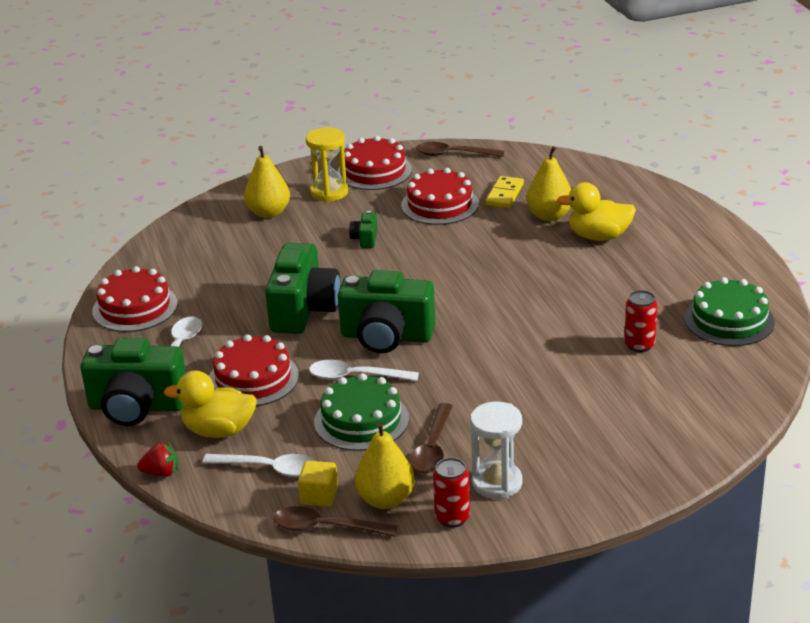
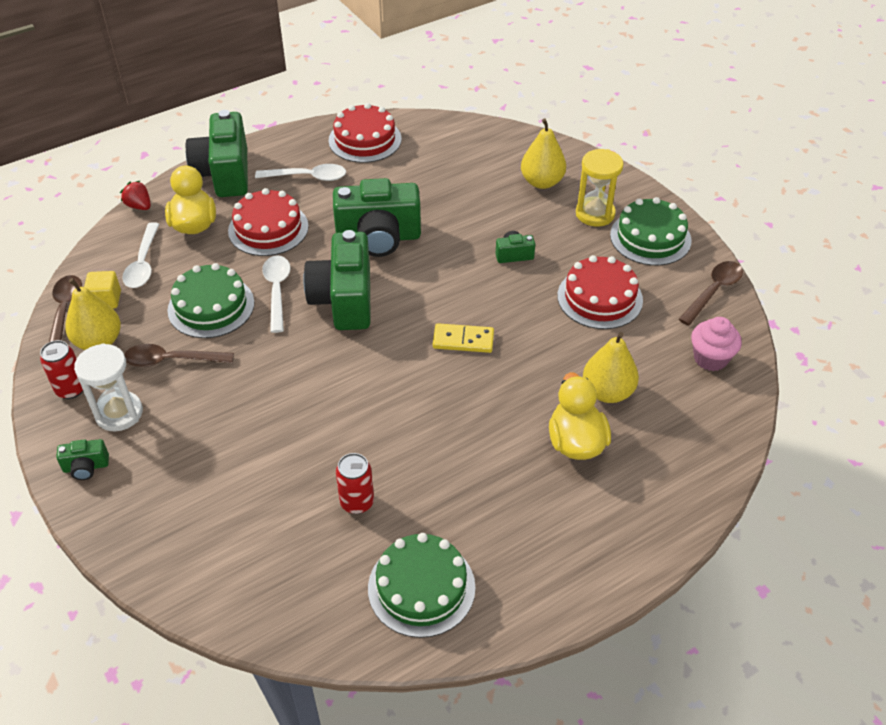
camera: 75 degrees right, 15 degrees up
(161, 473) = (139, 206): red strawberry -> red strawberry turned 150 degrees clockwise
(374, 171) = (650, 237): red cake -> green cake
(453, 154) = (713, 291): brown spoon -> brown spoon turned 45 degrees clockwise
(504, 194) = (640, 347): yellow domino -> yellow domino (463, 340)
(527, 167) = (710, 358): none -> pink cupcake
(564, 504) = (86, 467): none -> green camera

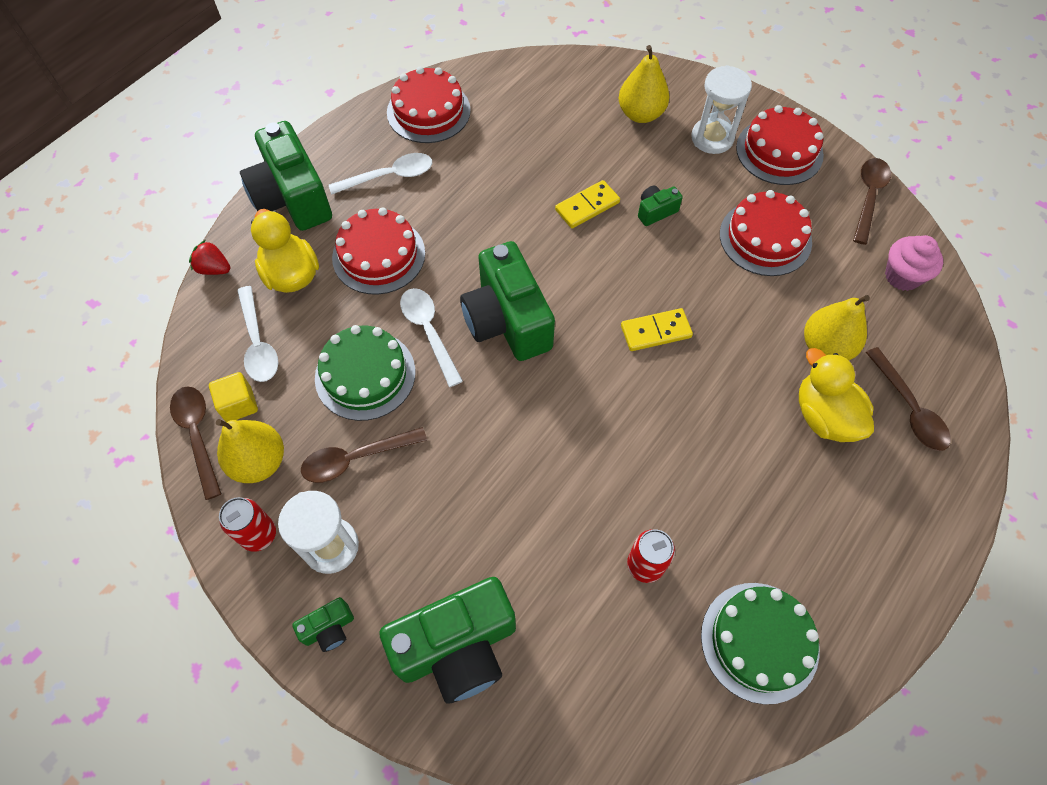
camera: 20 degrees left, 15 degrees up
(378, 238) = (505, 232): green camera -> green camera (457, 647)
(457, 236) = (587, 206): none -> yellow domino
(595, 214) = (712, 138): yellow hourglass -> white hourglass
(650, 237) = (779, 151): green cake -> red cake
(657, 459) = (909, 408): none -> brown spoon

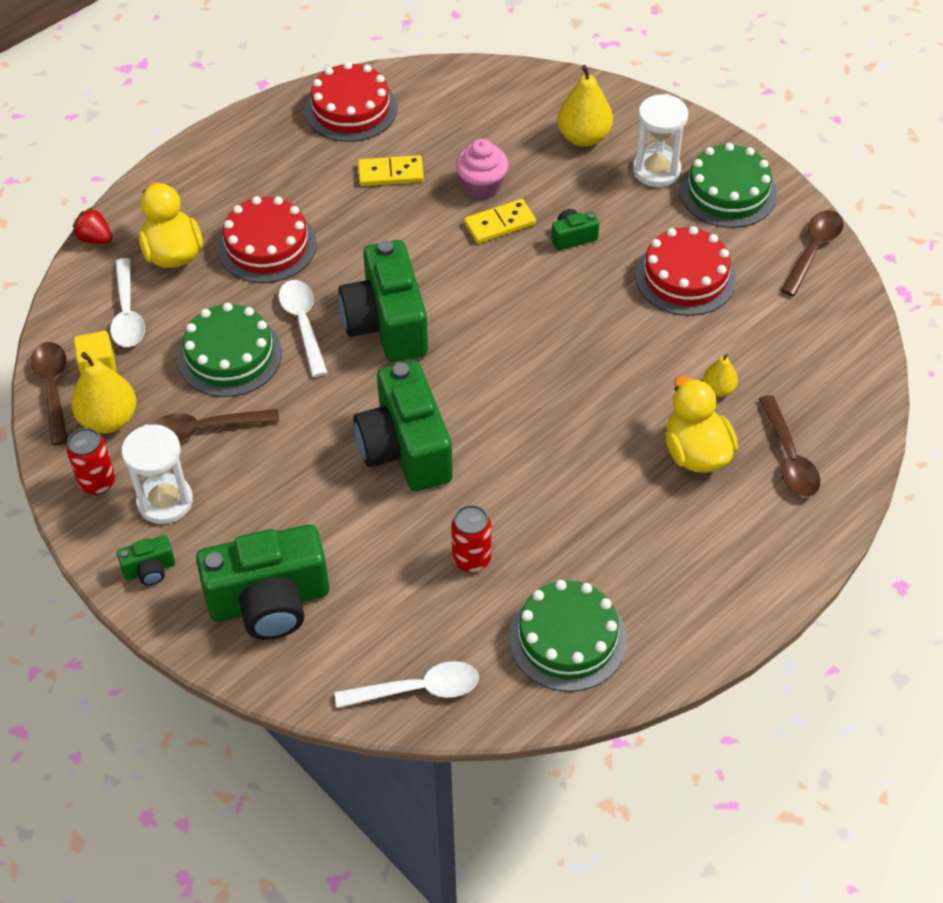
camera: 10 degrees right, 10 degrees down
(292, 198) = (188, 180): green camera -> green camera (405, 449)
(389, 176) = (294, 170): white spoon -> white spoon (418, 689)
(655, 331) = (540, 352): yellow domino -> yellow domino (390, 173)
(779, 151) = (728, 192): red cake -> green cake
(826, 347) = (718, 389): yellow pear -> yellow pear, size x0.56
(902, 276) = (825, 332): pink cupcake -> pink cupcake (482, 186)

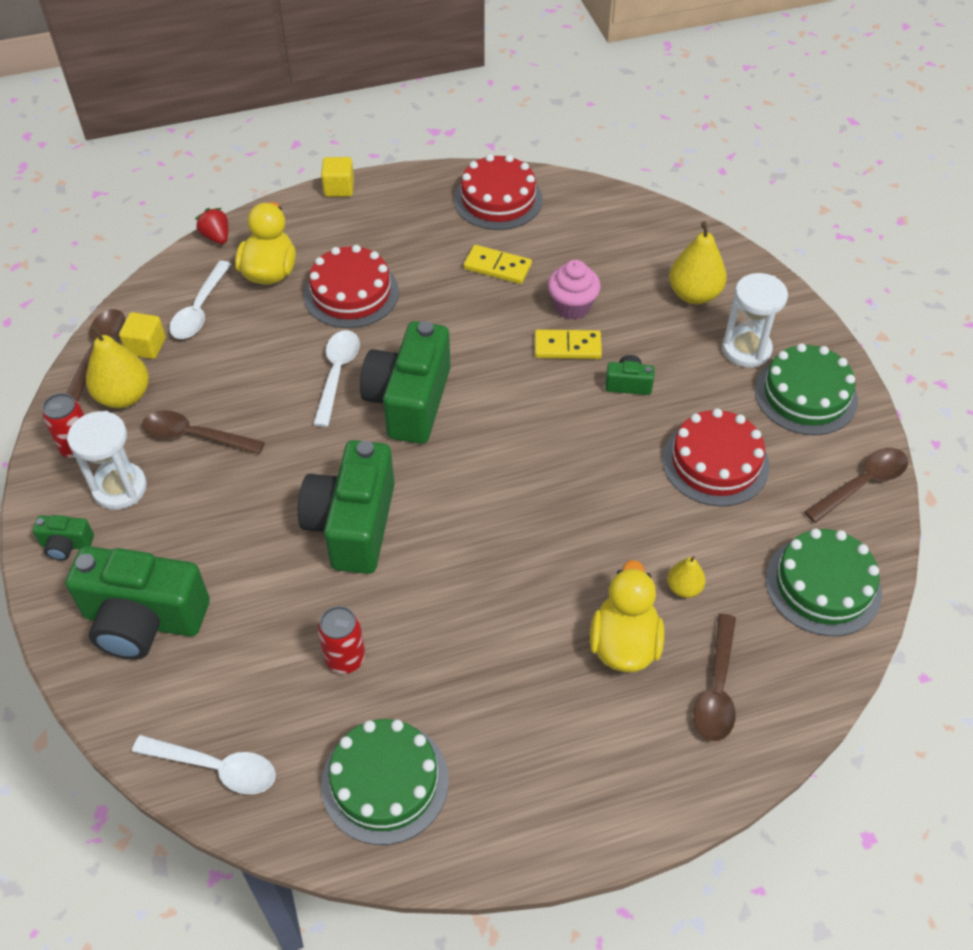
camera: 25 degrees right, 0 degrees up
(187, 150) = (339, 188): none -> yellow cube
(229, 355) = (258, 378): green cake -> green cake (823, 585)

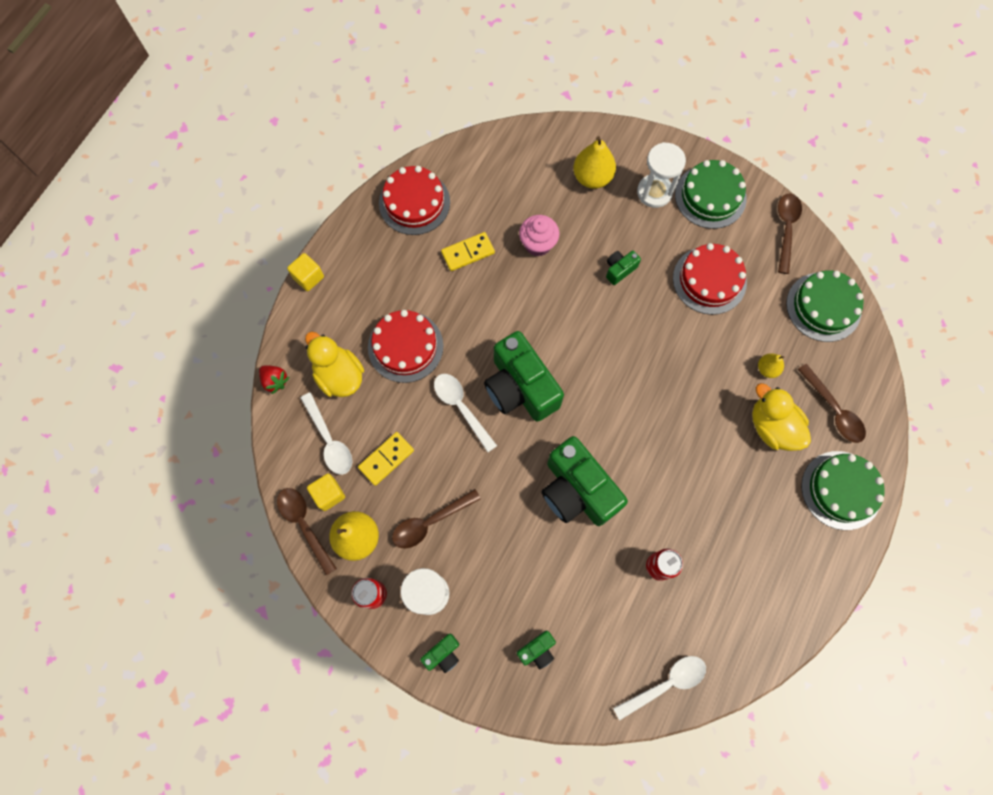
camera: 45 degrees left, 20 degrees up
(144, 620) = (537, 650): green camera -> green camera, size x0.44
(216, 237) = (275, 381): red strawberry -> red strawberry turned 150 degrees counterclockwise
(385, 782) = (746, 607): green cake -> green cake (841, 490)
(567, 347) = (564, 274): yellow domino -> yellow domino (386, 459)

